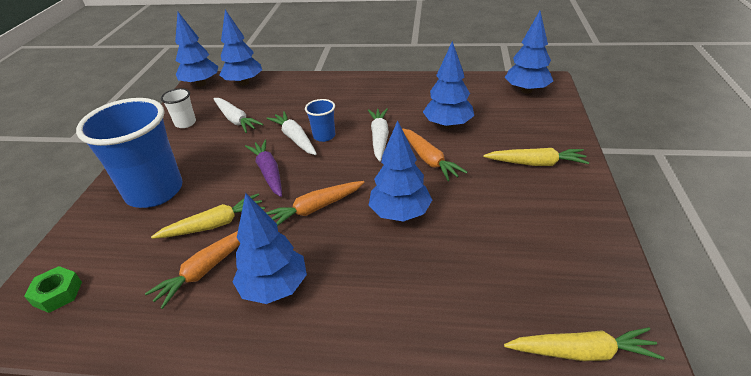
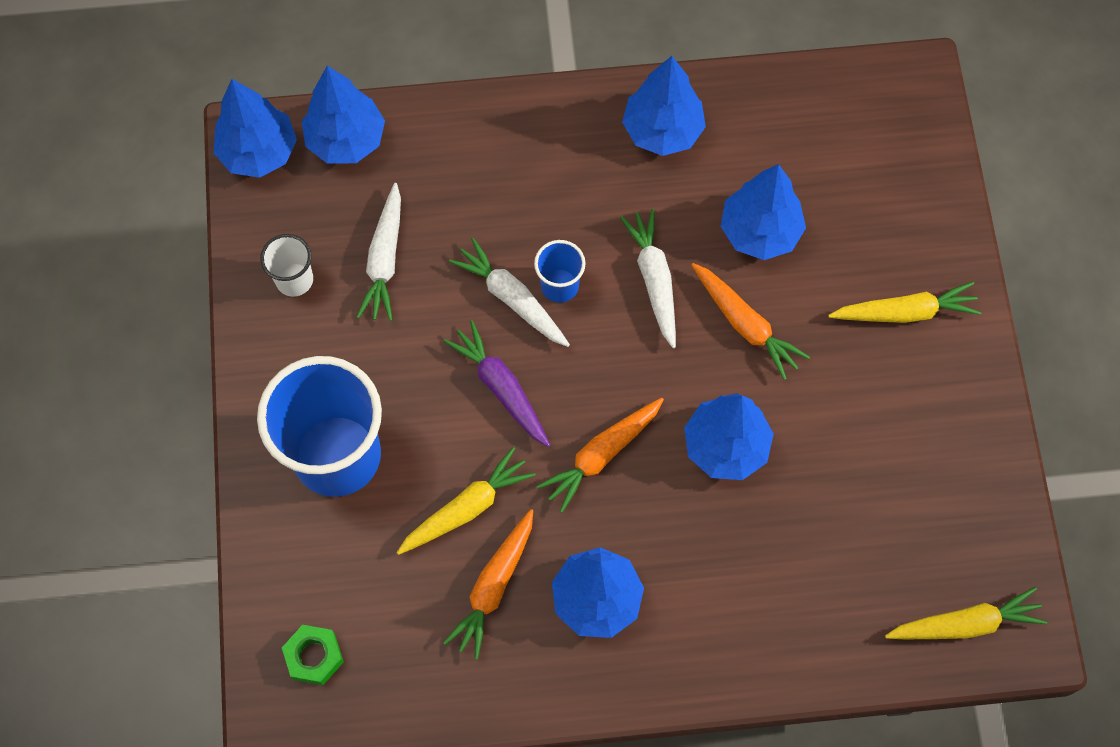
camera: 15 degrees left, 30 degrees up
(236, 120) = (385, 260): white carrot -> white carrot turned 60 degrees clockwise
(526, 90) = (881, 113): blue tree -> blue tree (662, 130)

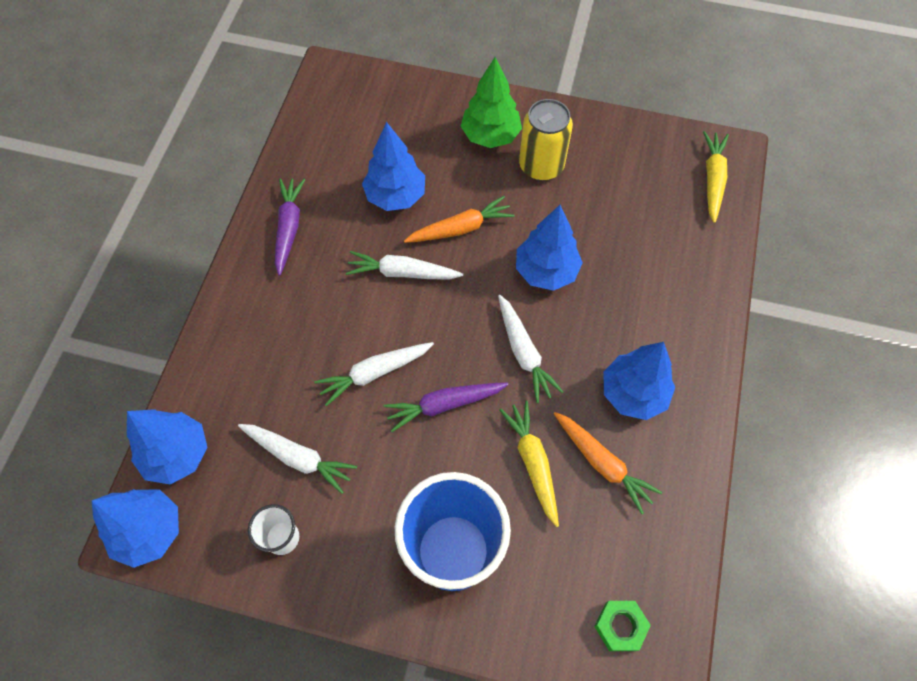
camera: 70 degrees left, 5 degrees down
(559, 286) = (379, 336): blue cup -> none
(601, 455) = (524, 353): orange carrot -> white carrot
(662, 130) = (289, 228): blue tree -> purple carrot
(885, 391) = (541, 166): none -> yellow can
(905, 312) = (490, 136): yellow carrot -> green tree

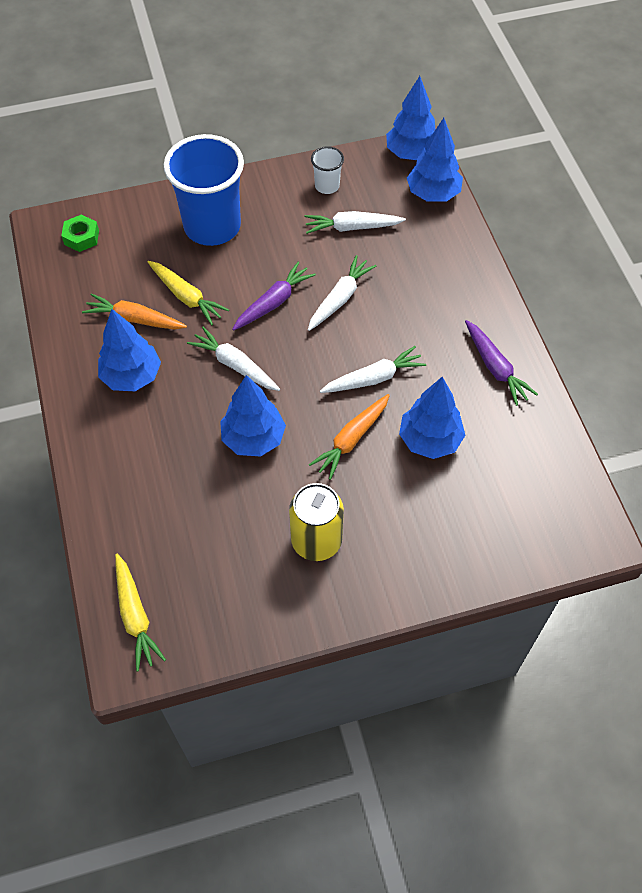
camera: 150 degrees right, 5 degrees down
(490, 136) = (386, 548): green tree -> none

